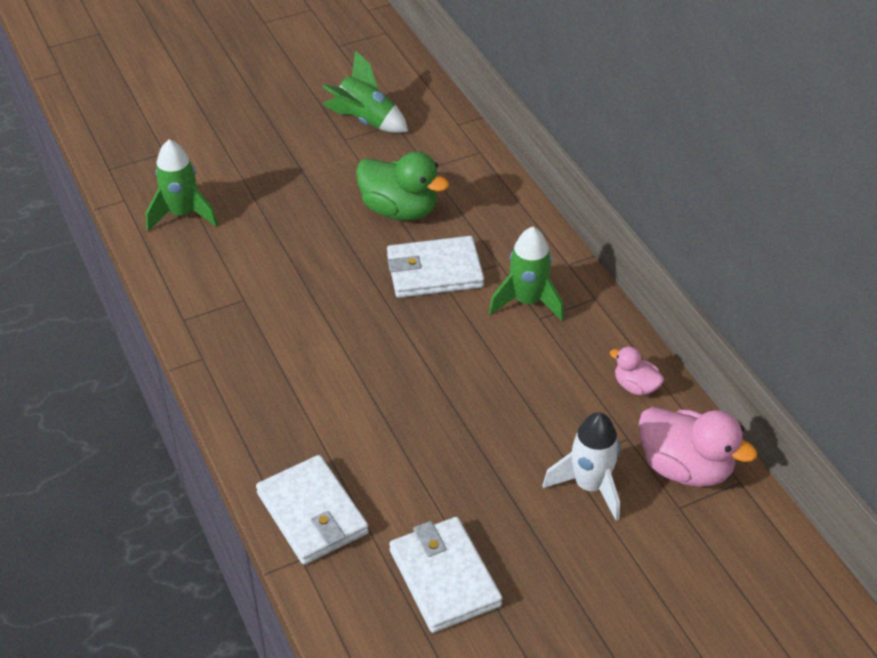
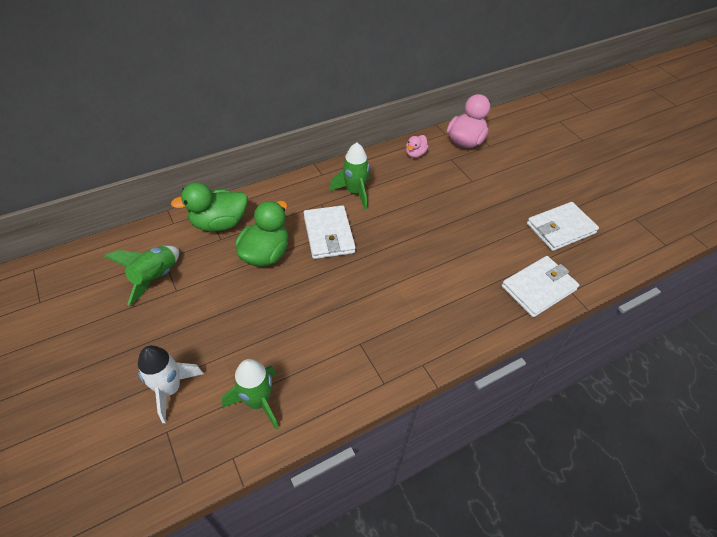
camera: 95 degrees left, 5 degrees up
(457, 164) = (219, 223): none -> green duck
(590, 486) = (485, 173): white rocket -> white rocket (170, 389)

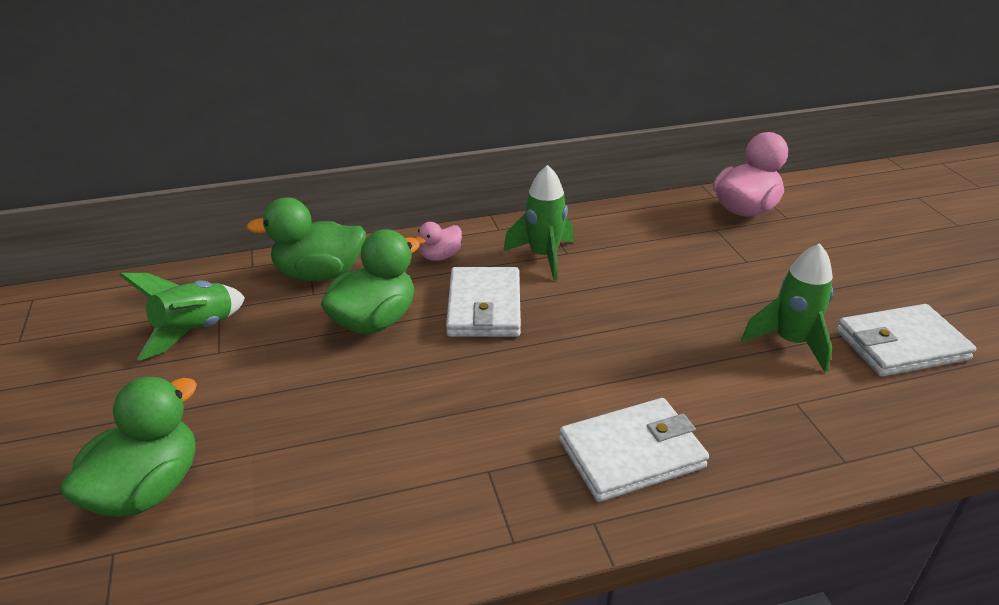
camera: 15 degrees right, 15 degrees down
(170, 389) = (147, 489): white rocket -> green duck
(258, 402) = (281, 533): green rocket -> green rocket (790, 342)
(415, 154) = (657, 217): pink duck -> pink duck (440, 256)
(538, 288) = (845, 431): white wallet -> white wallet (631, 453)

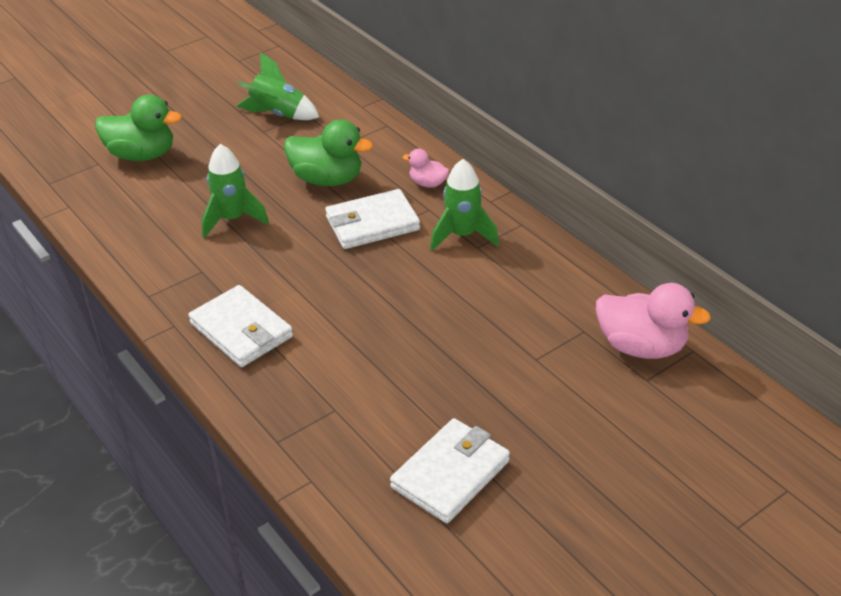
camera: 70 degrees right, 5 degrees up
(319, 274) = (369, 137): green duck -> none
(790, 342) = (416, 399): green rocket -> green rocket (232, 219)
(901, 345) = (450, 474): white wallet -> white wallet turned 75 degrees clockwise

